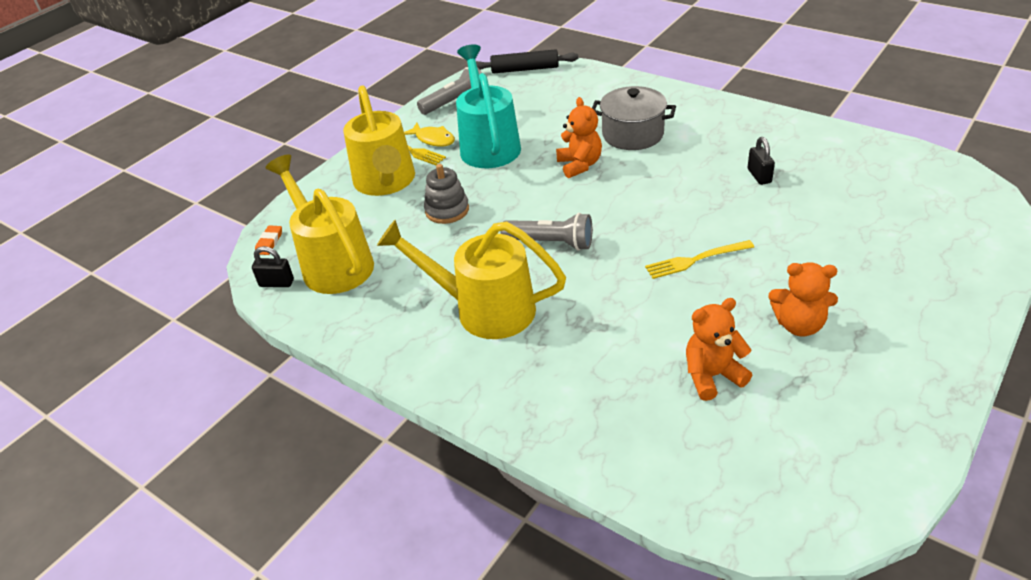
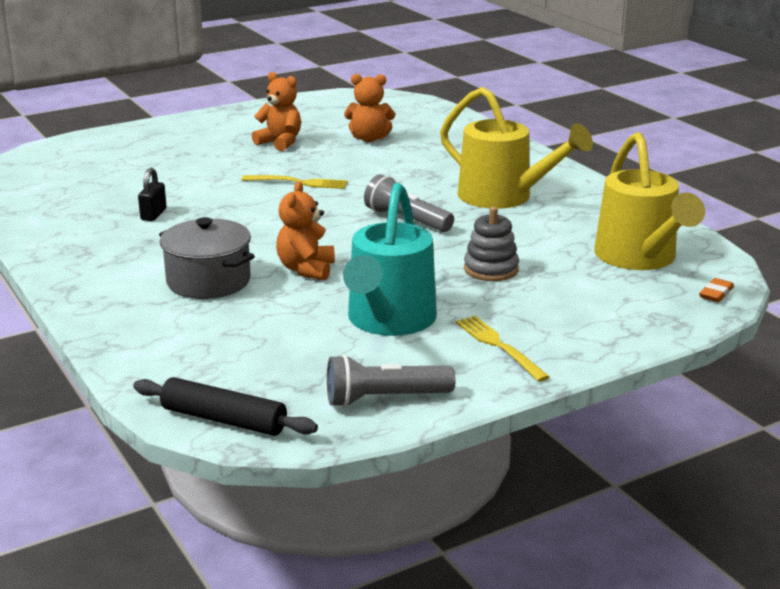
camera: 160 degrees left, 15 degrees down
(276, 283) = (705, 258): black padlock -> none
(386, 183) = (551, 315): yellow watering can -> none
(433, 139) = (457, 350): yellow fish -> none

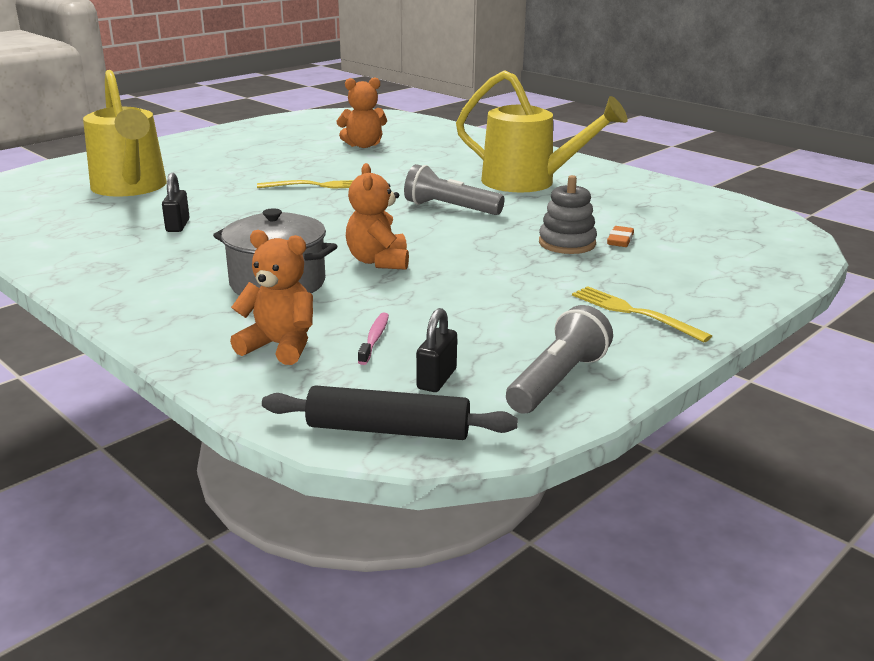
camera: 15 degrees left, 0 degrees up
(259, 342) = (374, 339): none -> pink toothbrush
(280, 142) = (276, 154): orange teddy bear -> orange teddy bear (280, 346)
(287, 384) = (436, 379): none -> black padlock
(385, 399) = (557, 381): grey flashlight -> grey flashlight turned 150 degrees clockwise
(388, 321) = (501, 302): turquoise watering can -> none
(640, 259) = (697, 221): yellow watering can -> yellow watering can (131, 188)
(716, 293) = (793, 244): orange eraser -> orange eraser (620, 240)

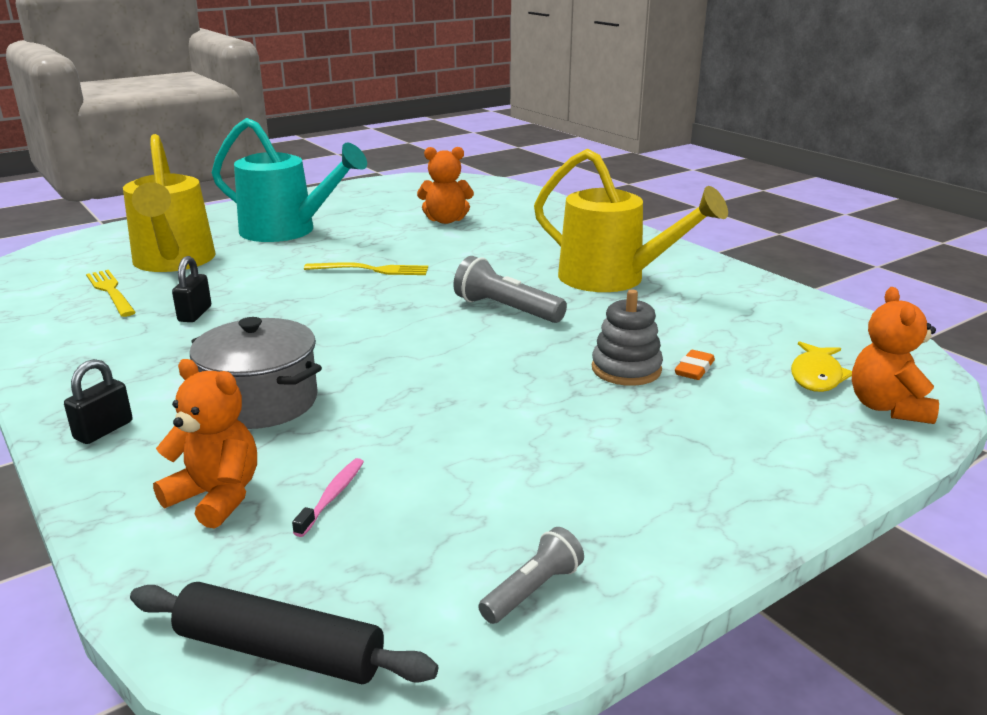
camera: 10 degrees right, 0 degrees up
(223, 159) = (288, 231): none -> turquoise watering can
(378, 261) = (390, 379): orange teddy bear -> orange teddy bear (887, 407)
(436, 379) = (379, 570): black padlock -> black padlock (103, 430)
(557, 381) = (532, 590): grey flashlight -> grey flashlight, size x0.61
(634, 313) = (673, 484): yellow fork -> yellow fork (111, 291)
(714, 239) = (816, 376): none -> yellow fish

